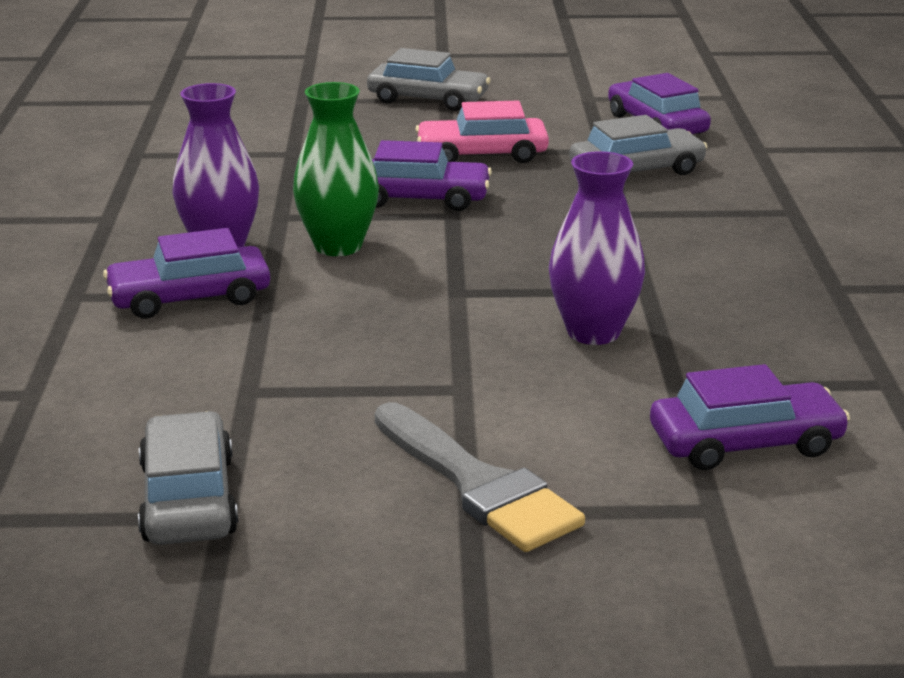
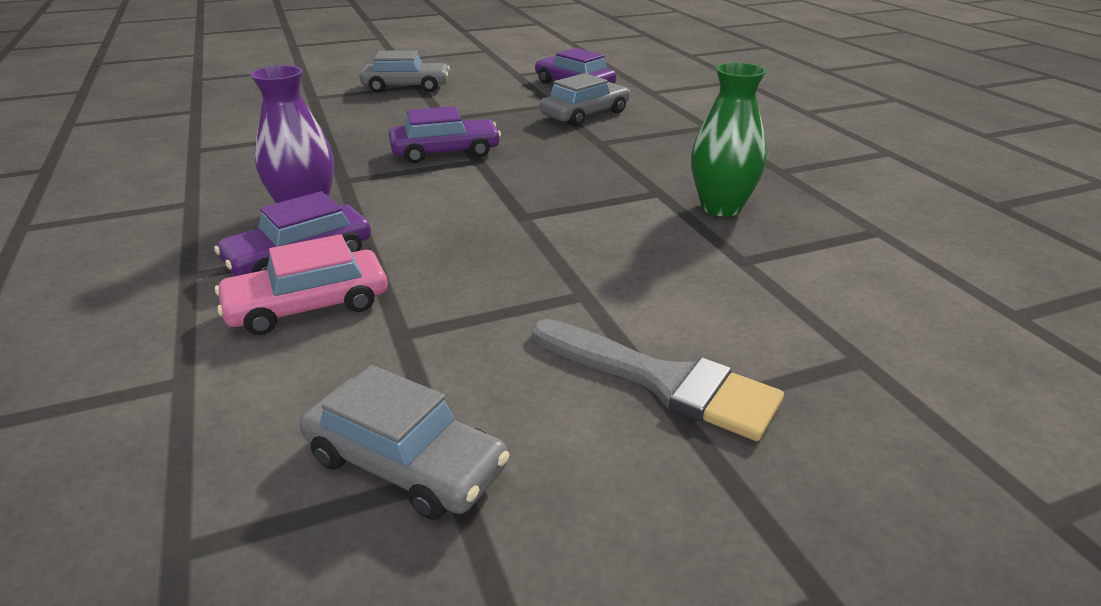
camera: 20 degrees left, 5 degrees up
(189, 499) = (405, 463): grey car -> grey car turned 150 degrees clockwise
(338, 246) = (404, 196): green vase -> green vase (721, 207)
(482, 154) = (470, 117): pink car -> pink car (308, 306)
(593, 332) = (648, 230): purple vase -> none
(745, 442) = (831, 296): purple car -> none

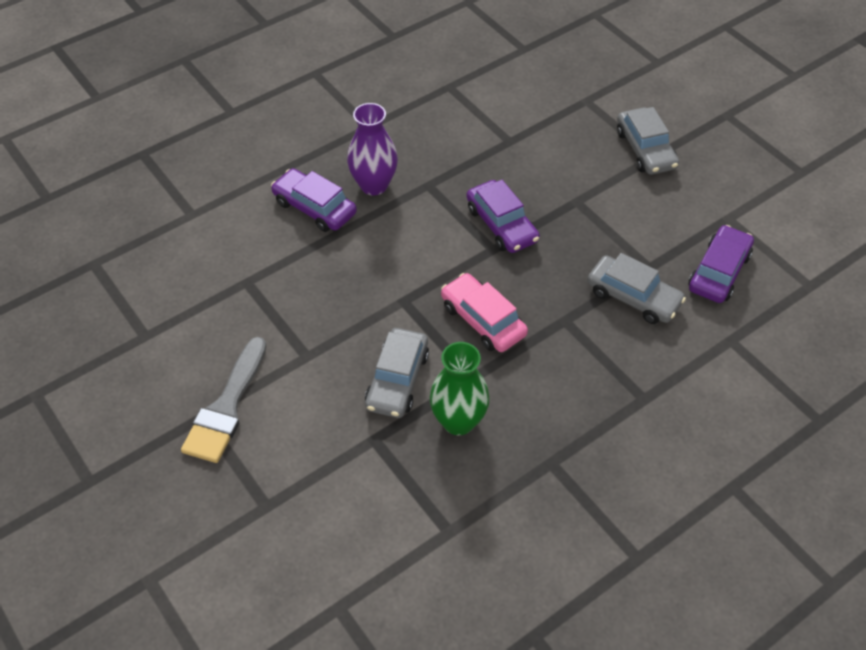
camera: 75 degrees right, 20 degrees up
(308, 306) = (264, 233): pink car -> pink car (483, 320)
(405, 463) = (149, 317): grey car -> grey car (397, 380)

